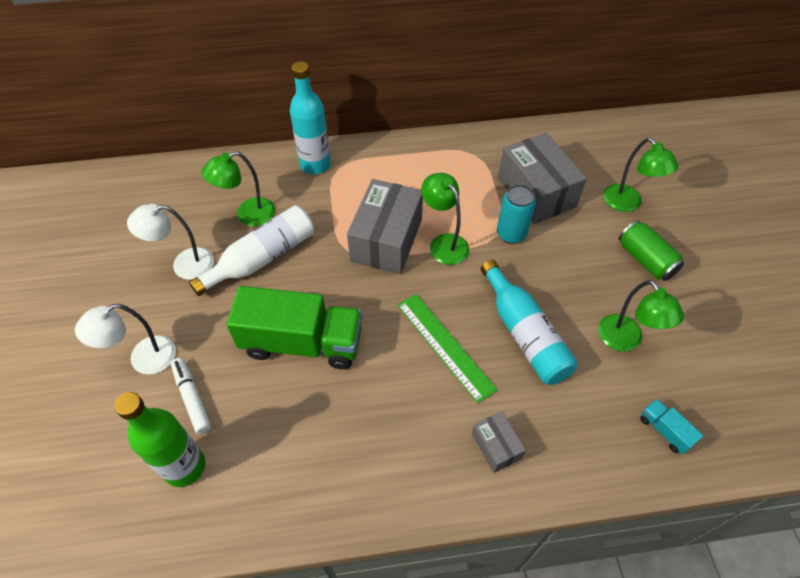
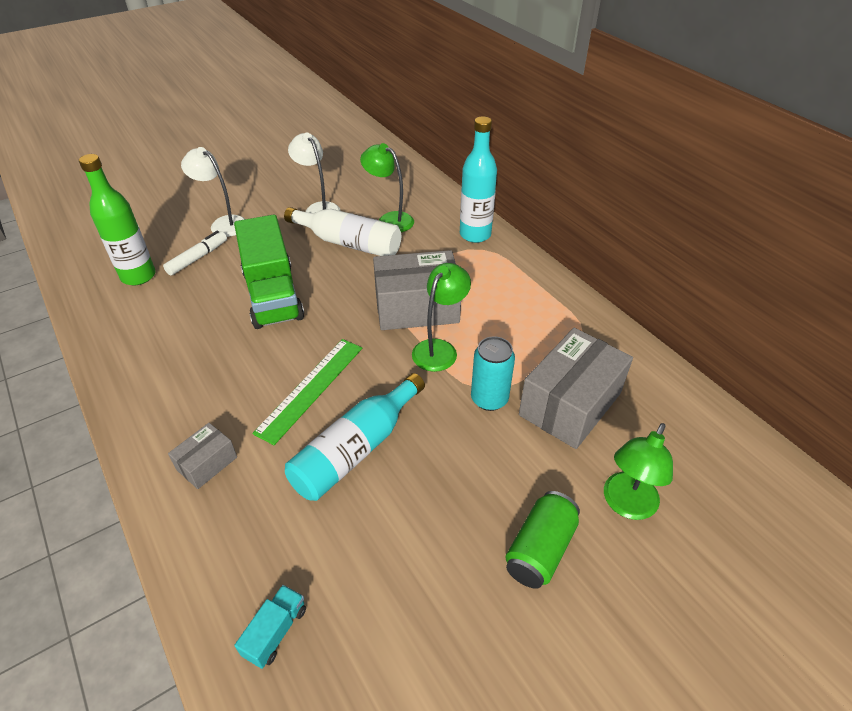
camera: 65 degrees right, 10 degrees down
(625, 341) = (393, 555): green lamp -> none

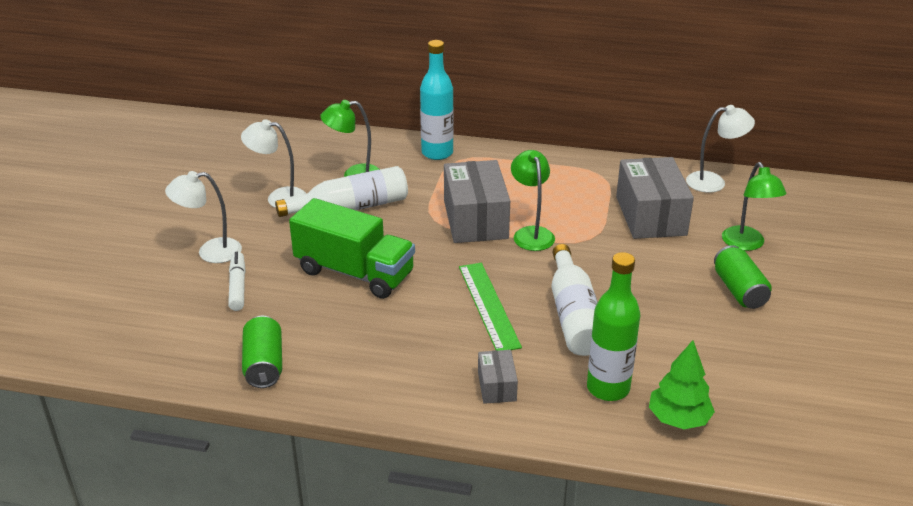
camera: 45 degrees left, 10 degrees down
(121, 325) = (264, 365): none -> green can
(138, 276) = (207, 328): green bottle -> green bottle (608, 388)
(275, 632) = (678, 419): turquoise truck -> green tree
(356, 449) = (574, 315): turquoise bottle -> white bottle
(416, 308) = (475, 219): grey box -> grey box turned 45 degrees counterclockwise
(489, 399) = (604, 241): turquoise can -> none
(692, 412) = (714, 182): none -> white lamp

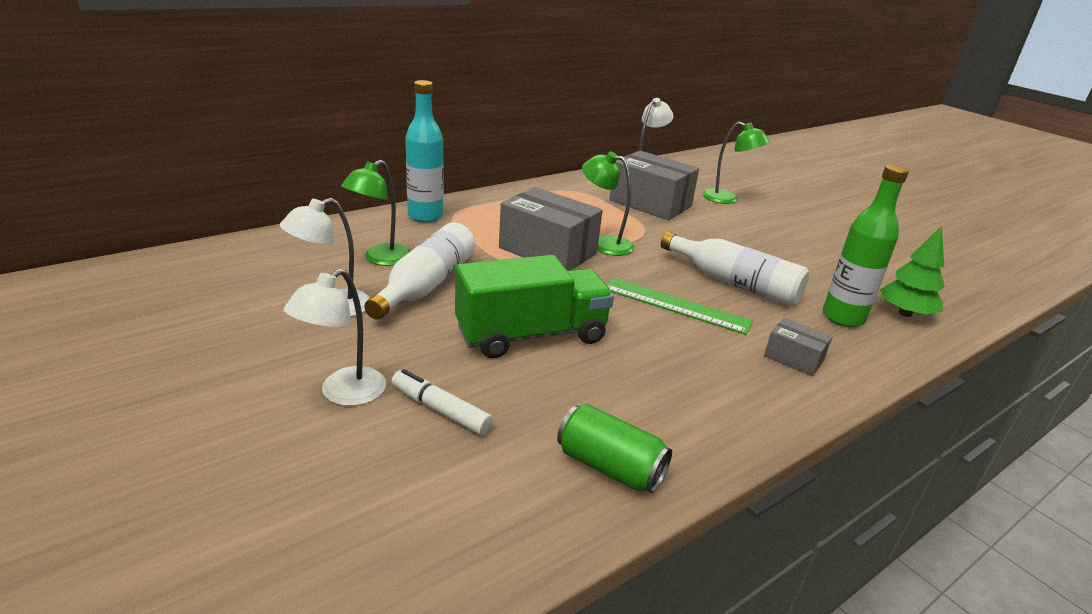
camera: 50 degrees left, 5 degrees down
(739, 290) = (775, 225): green can -> none

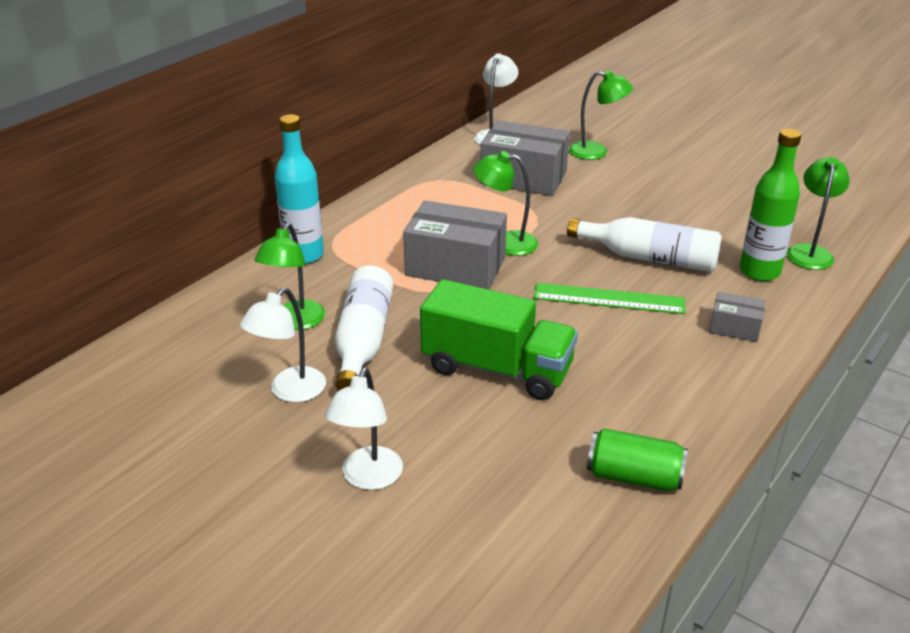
camera: 15 degrees left, 5 degrees up
(440, 410) = (464, 467): white marker -> none
(531, 335) = (497, 369): green truck -> green truck turned 60 degrees clockwise
(905, 313) = (809, 252): green tree -> green lamp

